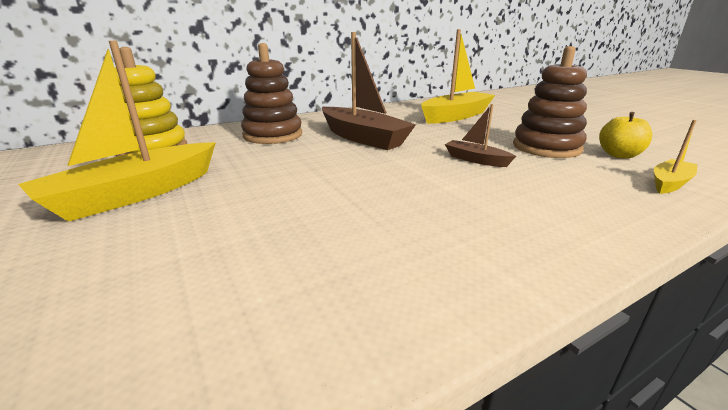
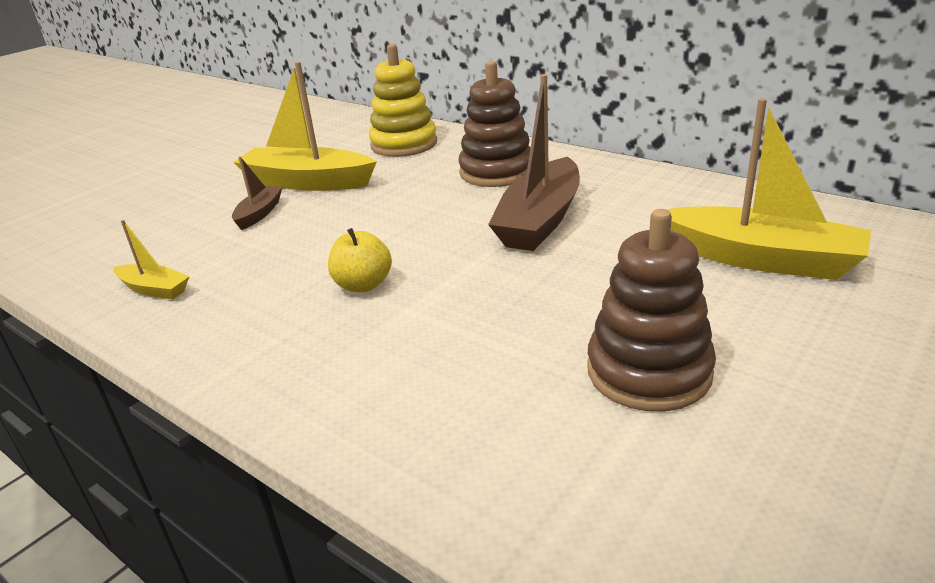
camera: 70 degrees right, 5 degrees up
(475, 160) = (520, 314): brown boat -> brown boat (259, 213)
(619, 155) = (682, 460): yellow apple -> yellow apple (363, 285)
(669, 183) = (553, 510): yellow boat -> yellow boat (154, 289)

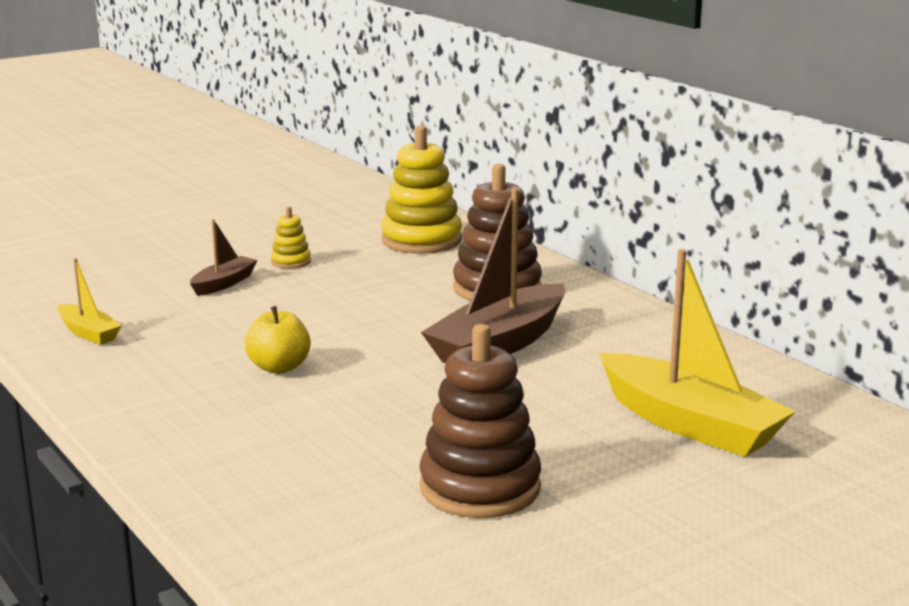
camera: 15 degrees right, 10 degrees down
(307, 182) = (291, 262): yellow boat -> yellow stacking toy

